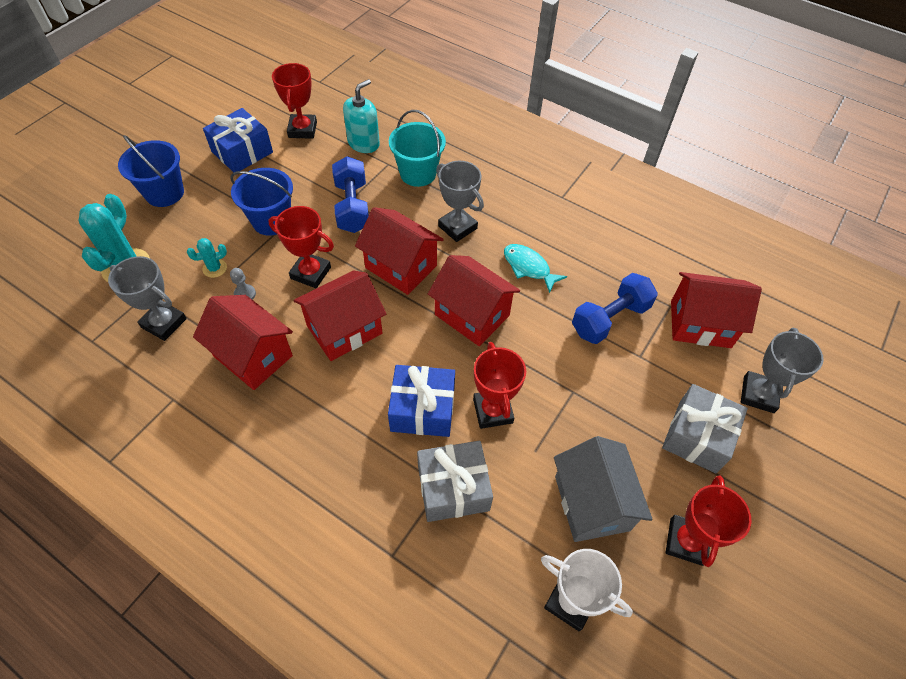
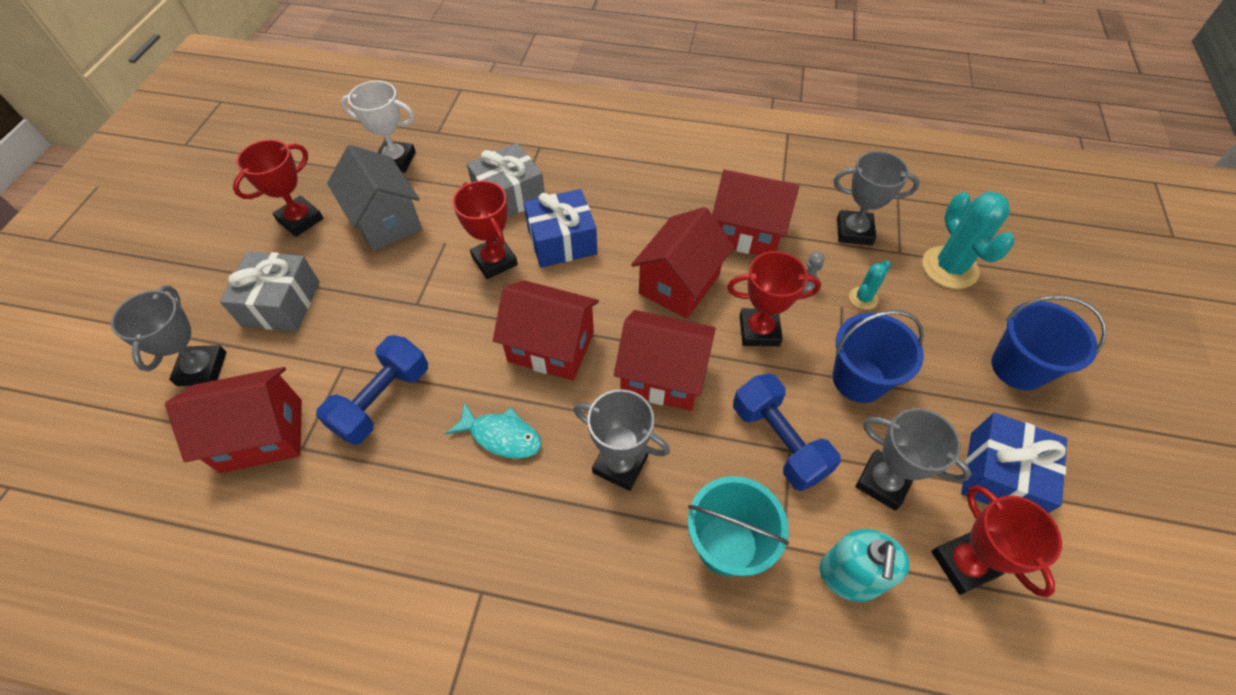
camera: 160 degrees right, 0 degrees up
(309, 170) = (883, 482): none -> grey trophy
(686, 541) = (300, 220): red trophy -> red trophy turned 45 degrees clockwise

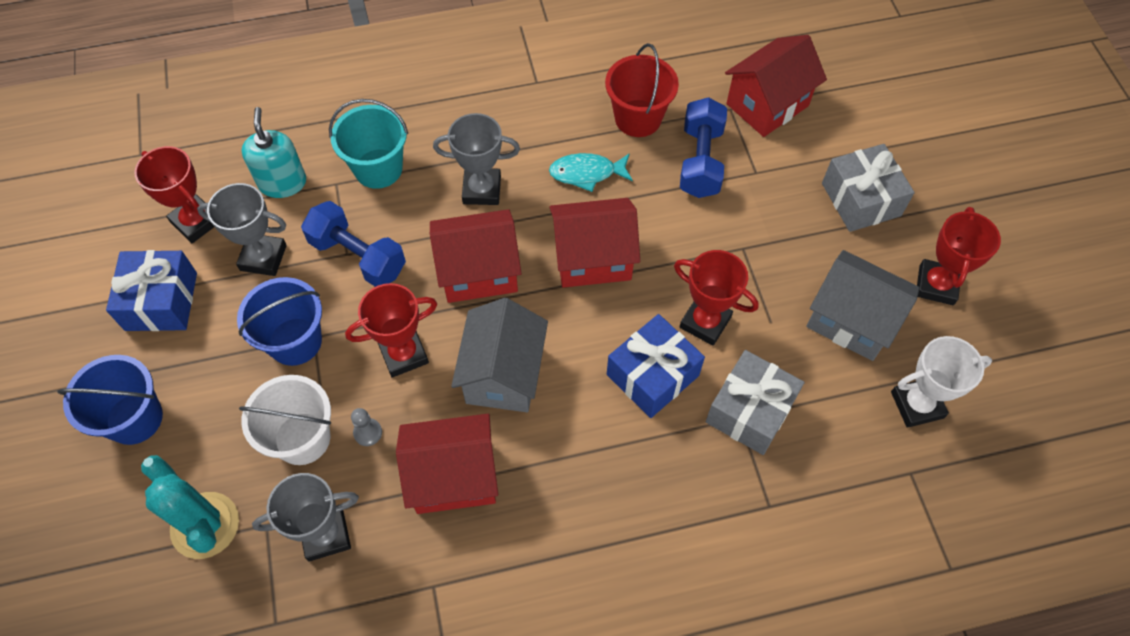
camera: 155 degrees right, 5 degrees up
(202, 369) = (863, 127): grey trophy -> none
(403, 480) = (638, 118): none -> red bucket
(679, 284) = (503, 374): red house -> grey house
(863, 298) = (302, 438): turquoise cactus -> white bucket

